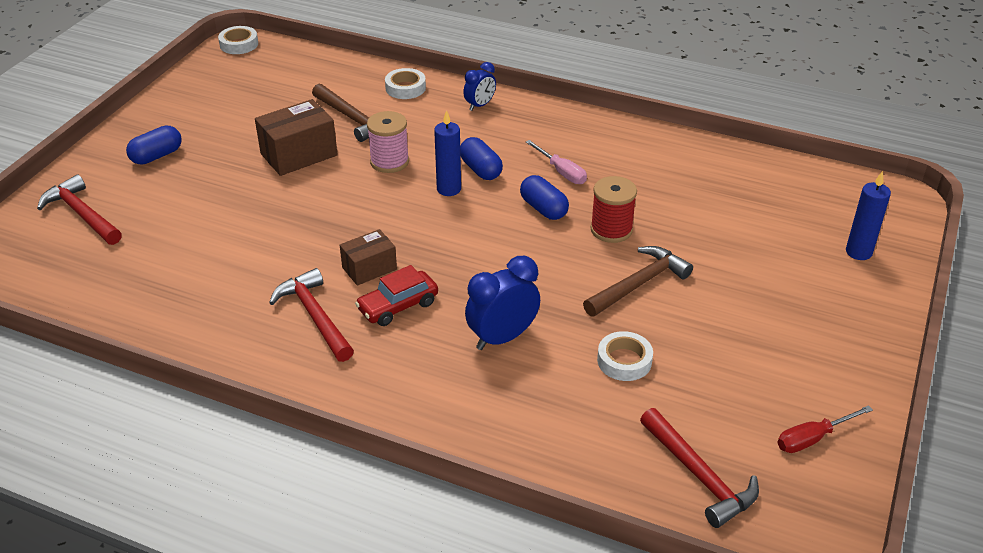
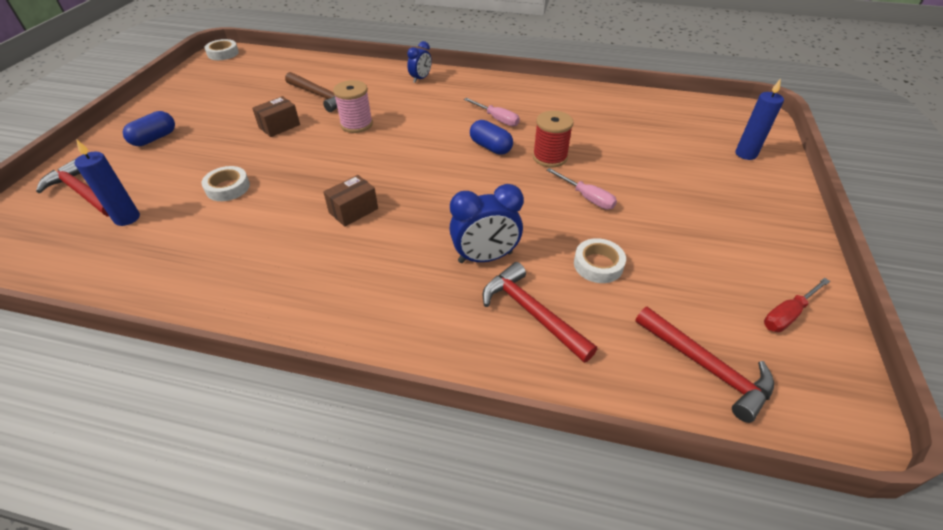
camera: 10 degrees left, 5 degrees up
(299, 154) = (279, 126): brown box -> brown box, size x0.63
(315, 316) = (309, 259): red hammer -> red hammer (532, 313)
(398, 306) = (385, 240): red car -> none
(405, 88) = (360, 72): white tape -> white tape (228, 188)
(449, 189) = (409, 140): blue candle -> blue candle (127, 218)
(480, 169) = (432, 123): blue capsule -> none
(502, 338) = (485, 257): blue clock -> blue clock turned 150 degrees counterclockwise
(638, 284) = (586, 197): brown hammer -> pink screwdriver

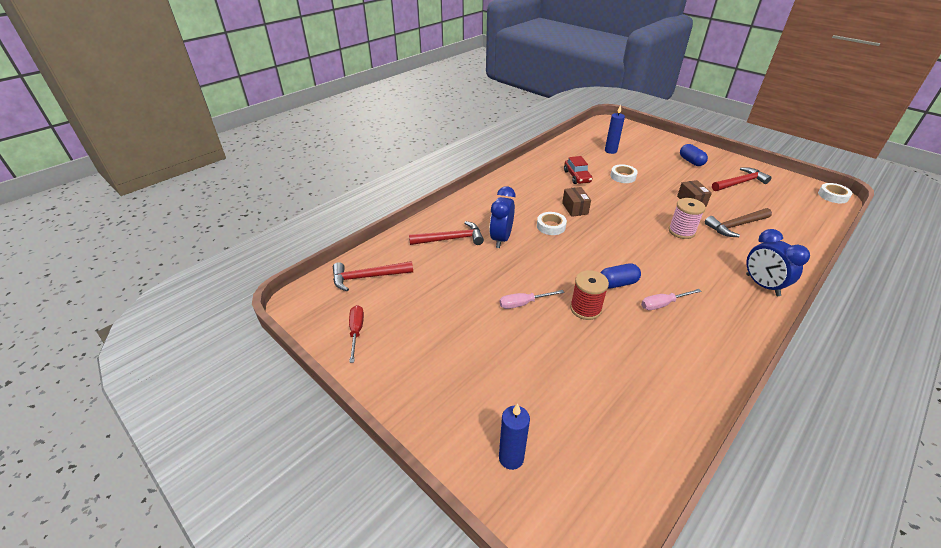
camera: 120 degrees right, 5 degrees down
(82, 193) = (640, 142): red hammer -> red hammer (740, 182)
(246, 233) = (577, 176): none -> red car
(420, 79) = (762, 285): blue clock -> blue clock, size x1.63
(598, 265) = (460, 276): white tape -> white tape (551, 226)

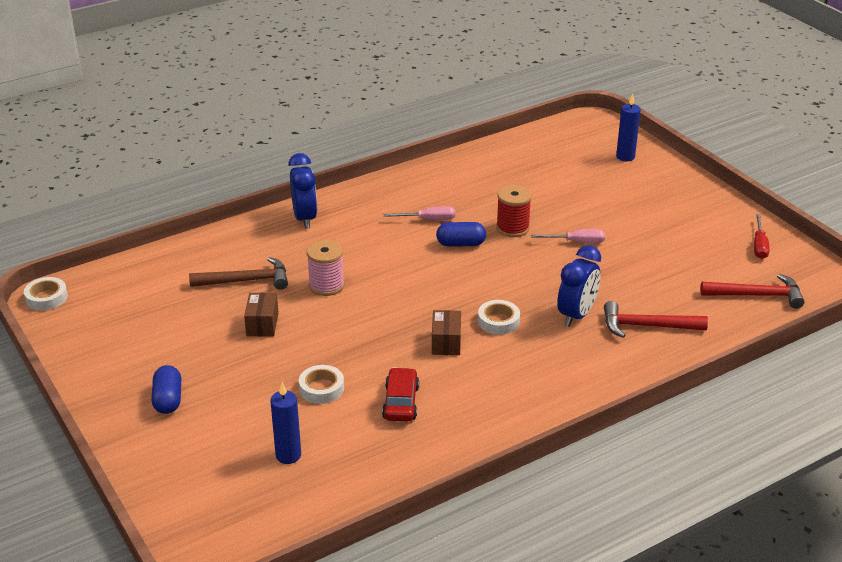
camera: 165 degrees left, 5 degrees down
(740, 182) = (146, 342): red hammer -> none

